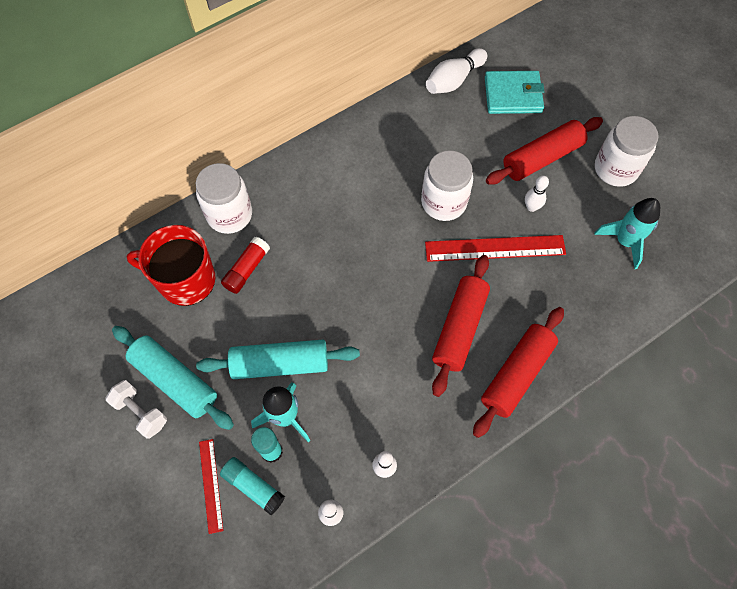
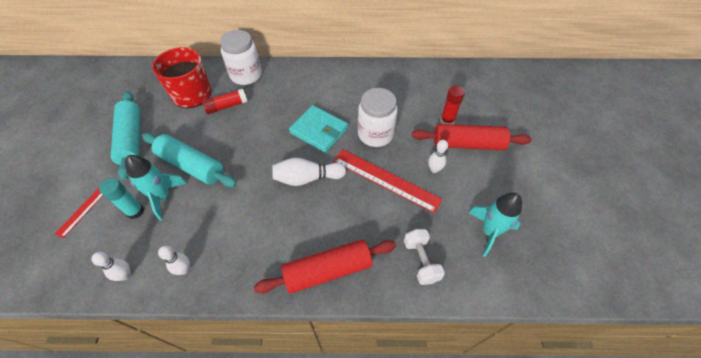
camera: 35 degrees right, 10 degrees down
(141, 412) = (99, 144): white dumbbell -> white dumbbell (421, 261)
(253, 487) = (105, 224): turquoise glue stick -> none
(454, 80) = (443, 73): white bowling pin -> white bowling pin (307, 178)
(459, 328) = (316, 214): red rolling pin -> none
(503, 142) = (447, 121): none -> red glue stick
(513, 95) = (477, 99): turquoise wallet -> turquoise wallet (319, 130)
(615, 169) = (520, 180): white jar -> none

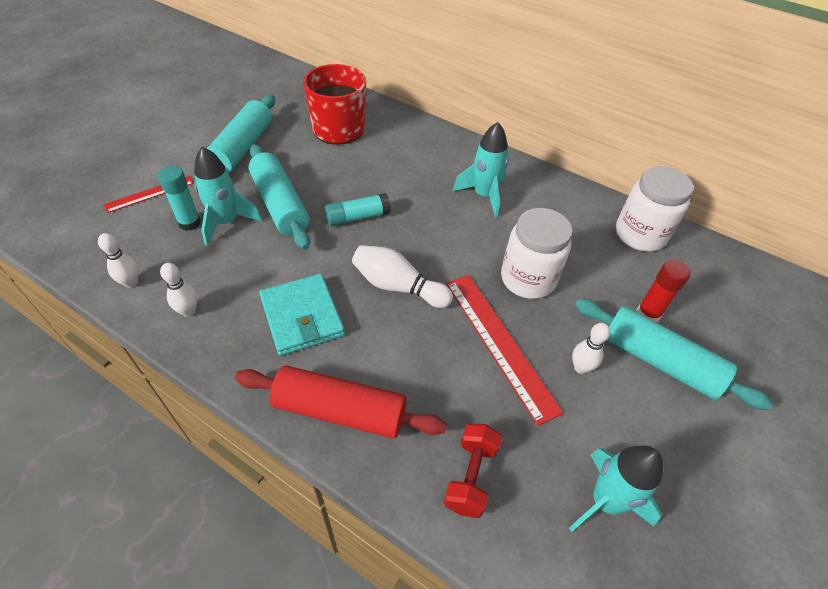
camera: 30 degrees right, 5 degrees down
(226, 106) = (366, 159): red glue stick -> none
(246, 75) = (414, 135): white jar -> white jar (640, 235)
(250, 148) = (357, 217): none -> turquoise glue stick
(317, 95) = (484, 195): none -> turquoise rocket
(319, 130) = (455, 238): turquoise wallet -> turquoise wallet (302, 317)
(421, 261) = (470, 476): white dumbbell -> red dumbbell
(467, 144) = (659, 361): red rolling pin -> turquoise rolling pin

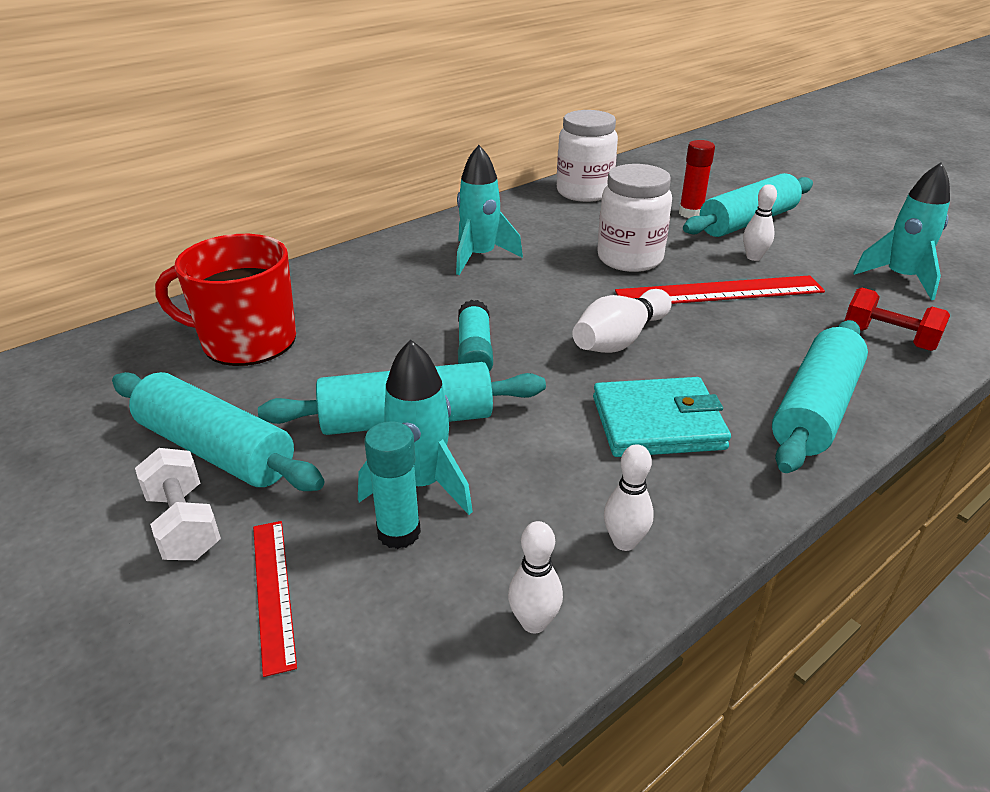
camera: 70 degrees left, 15 degrees down
(190, 156) = (184, 524): none -> white dumbbell
(340, 411) = (815, 409): red rolling pin -> turquoise rolling pin

